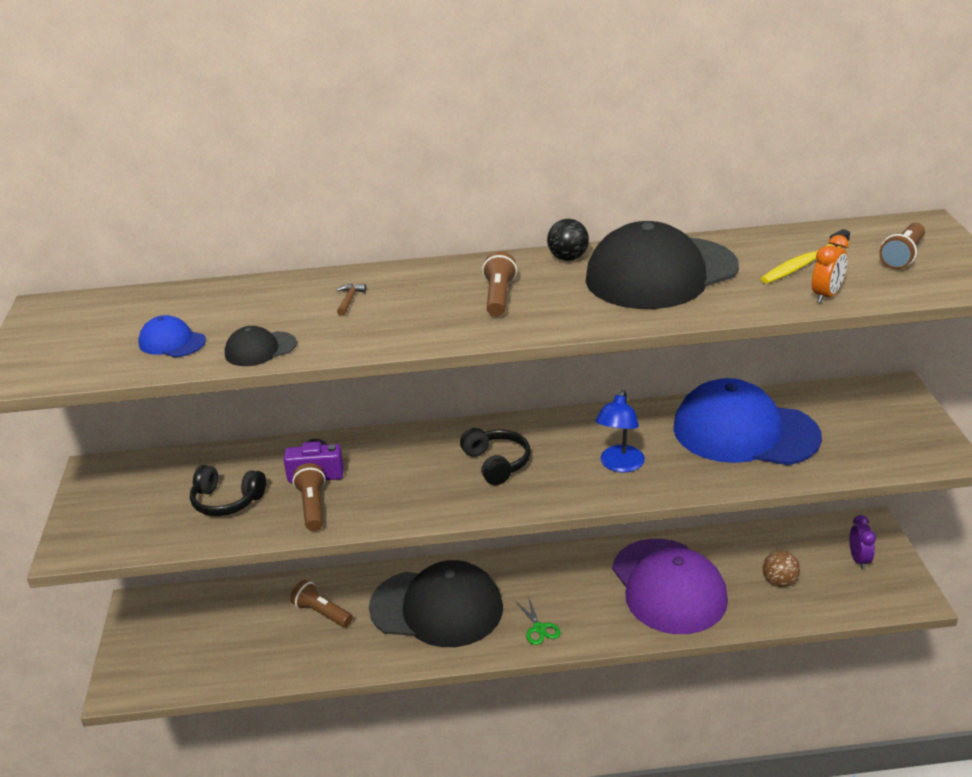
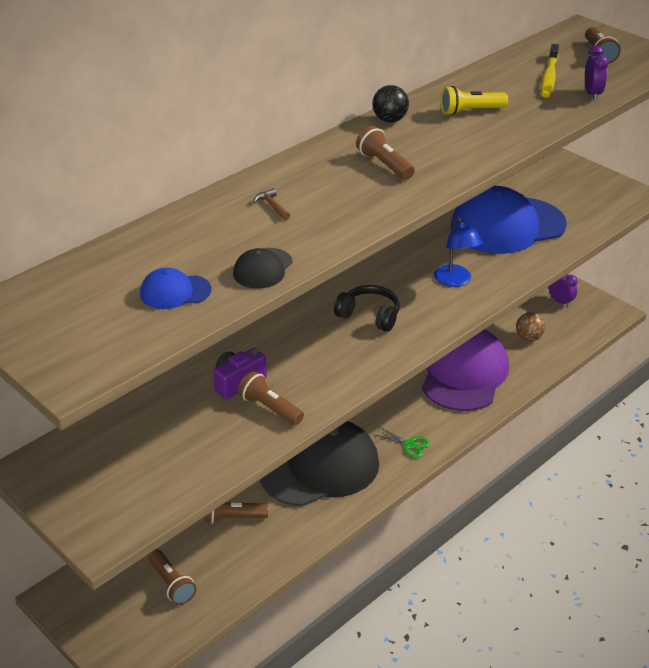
camera: 40 degrees left, 5 degrees up
(219, 642) = (171, 584): none -> brown flashlight
(227, 501) = (191, 437): black headphones -> none
(661, 273) = (470, 111): black cap -> yellow flashlight
(668, 586) = (464, 374): purple cap -> purple cap turned 105 degrees counterclockwise
(826, 295) = (592, 94): orange clock -> purple clock

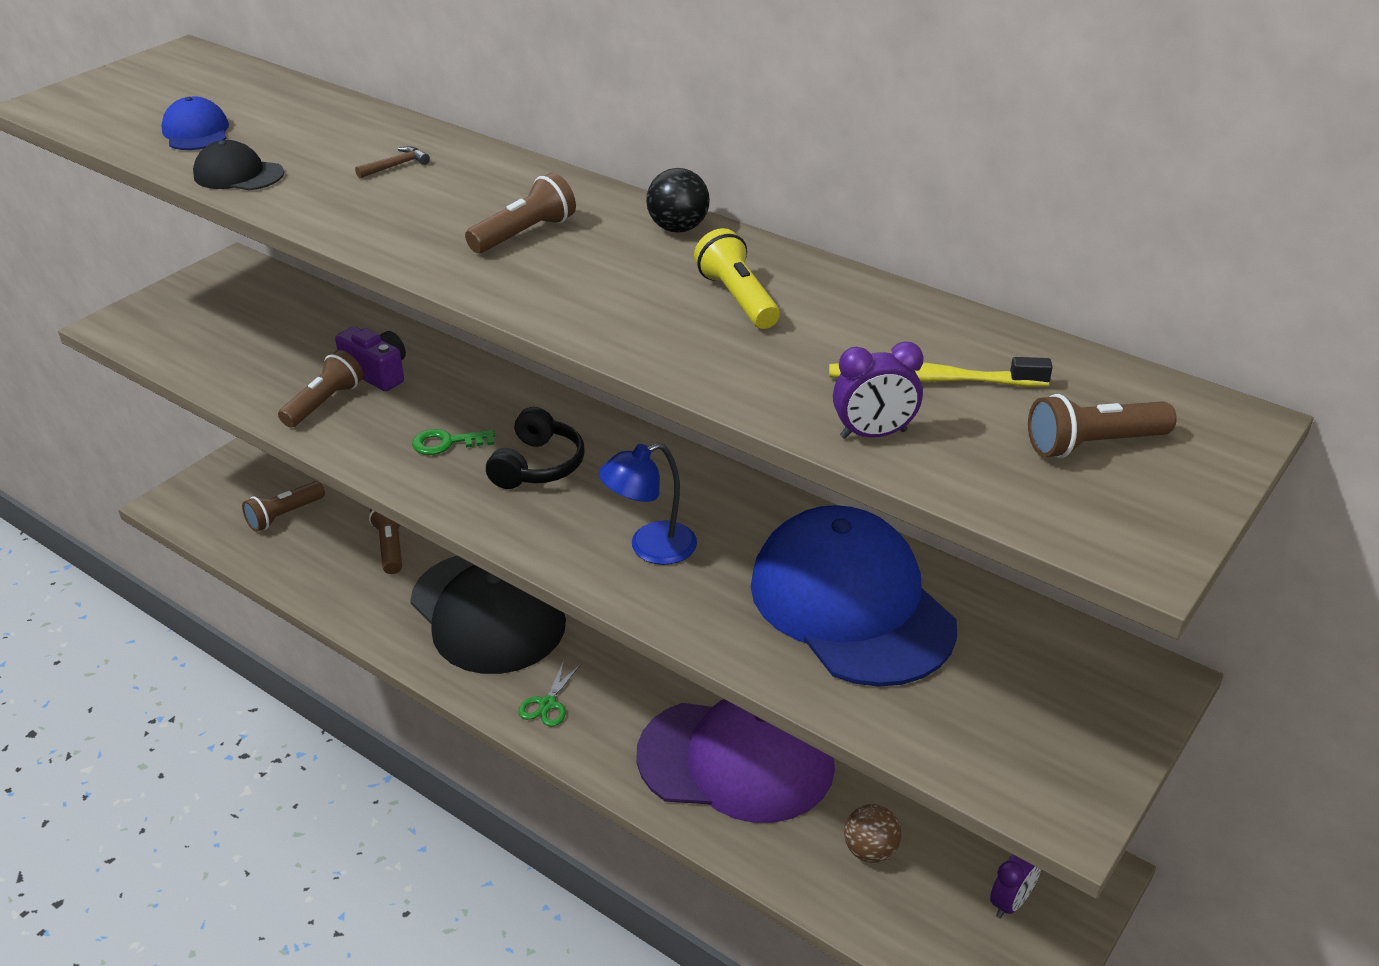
camera: 80 degrees right, 0 degrees up
(335, 352) = (446, 443): none -> green key

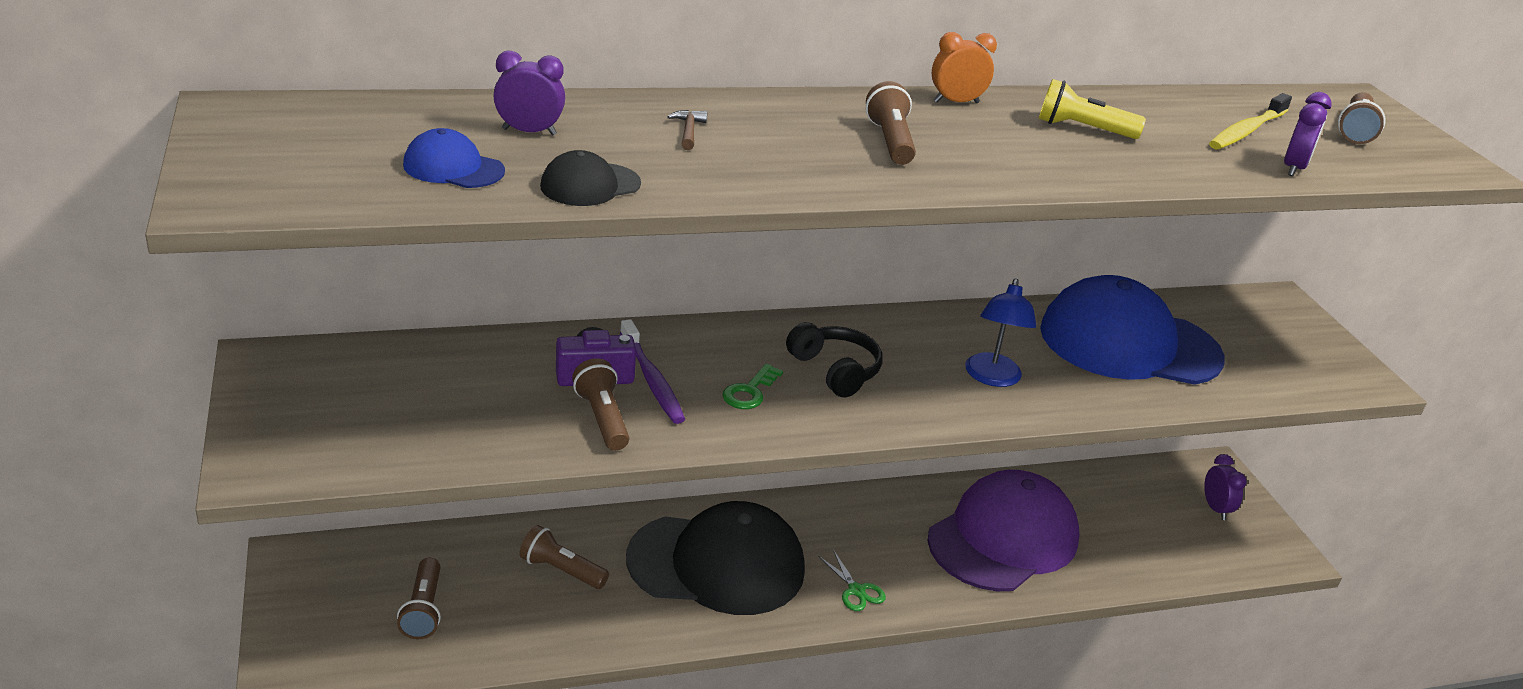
camera: 55 degrees left, 5 degrees down
(296, 126) = (529, 132): none -> purple clock
(402, 397) = (652, 380): none -> purple toothbrush
(678, 228) = (956, 102): black ball -> orange clock
(870, 850) = (1132, 534): brown ball -> none

